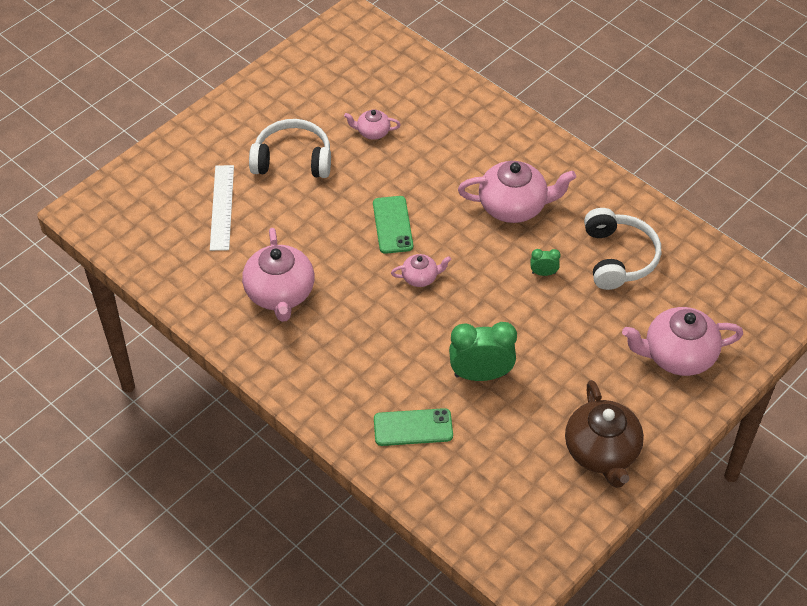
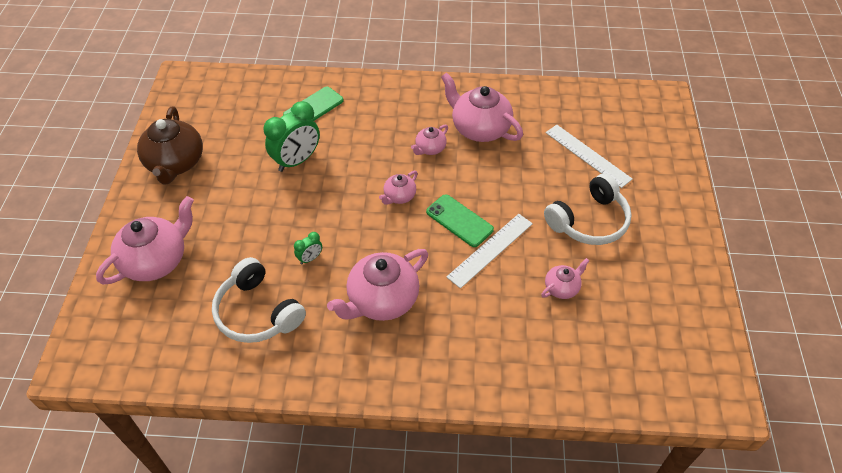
camera: 140 degrees right, 0 degrees up
(347, 304) = (430, 149): none -> pink teapot
(393, 188) = (490, 250): none -> white ruler
(602, 452) = (175, 163): brown teapot -> brown teapot turned 135 degrees counterclockwise

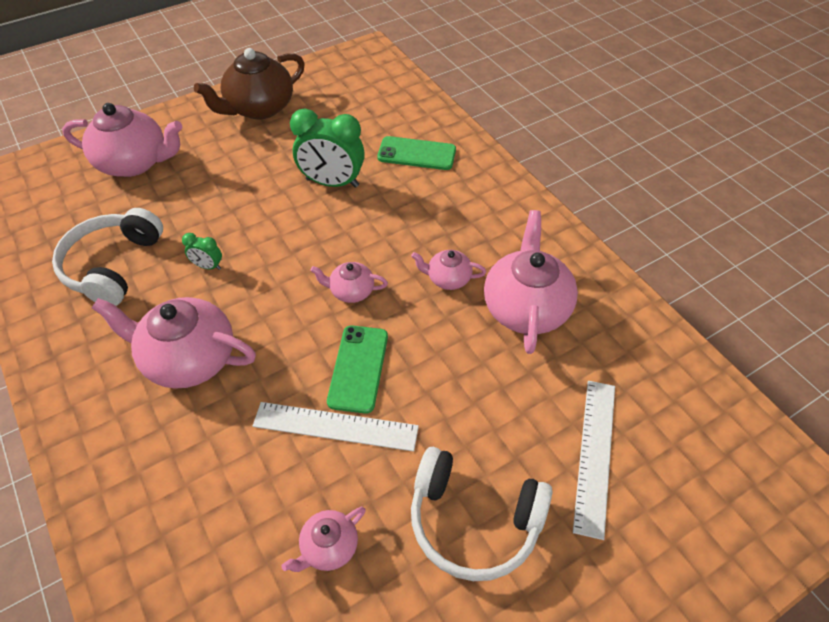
camera: 55 degrees right, 0 degrees up
(562, 287) = (328, 547): pink teapot -> pink teapot turned 120 degrees clockwise

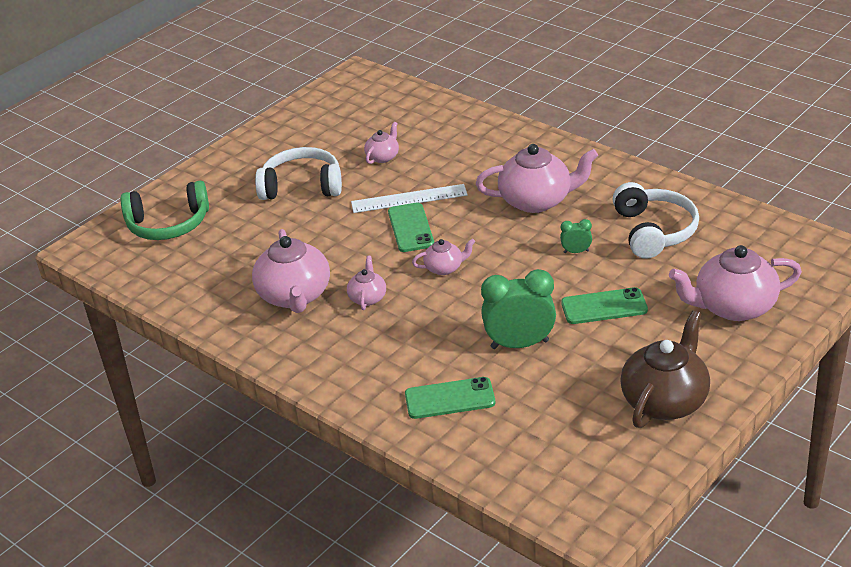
camera: 165 degrees right, 15 degrees down
(235, 196) = (604, 306): none -> green phone
(448, 279) = (367, 298): pink teapot -> pink teapot turned 75 degrees counterclockwise
(595, 455) = (229, 231): white ruler -> none
(688, 507) = (168, 224): none -> green headphones

